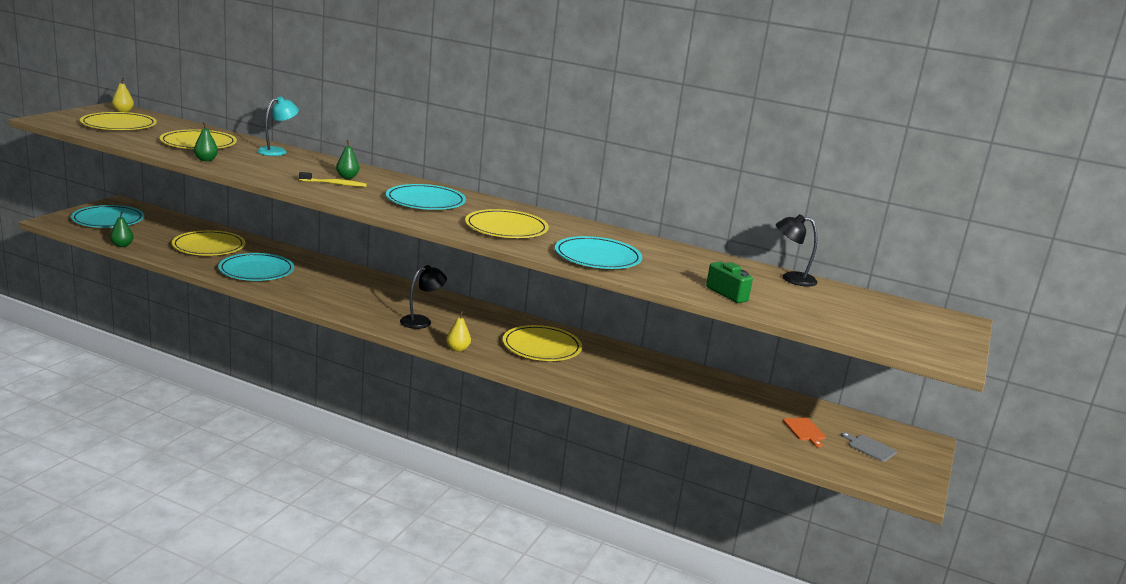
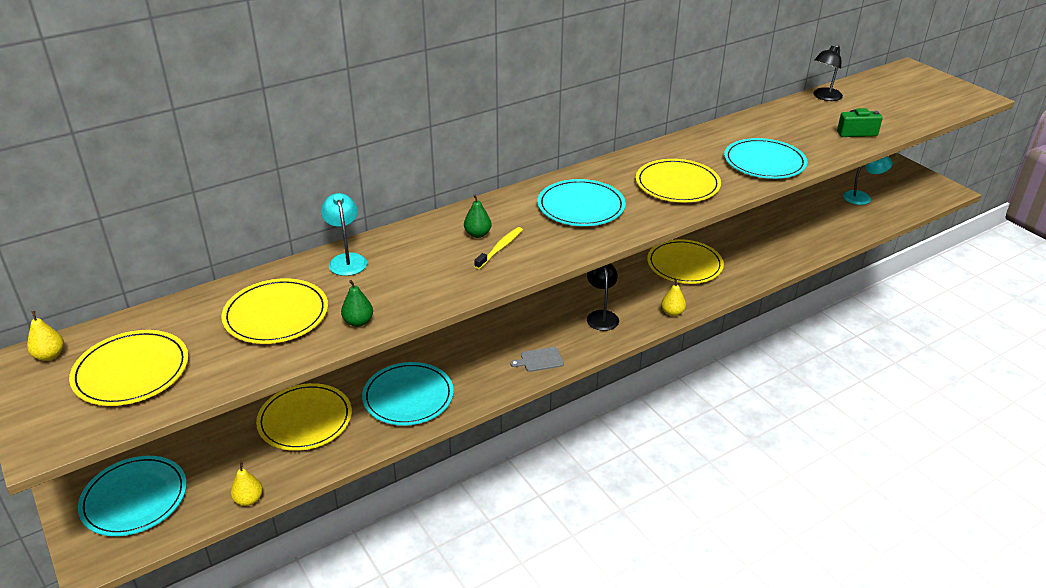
camera: 55 degrees left, 15 degrees up
(122, 245) = (249, 499): green pear -> yellow pear
(804, 430) = (862, 197): orange cutting board -> turquoise lamp
(870, 447) = (891, 182): grey cutting board -> grey cutting board (540, 360)

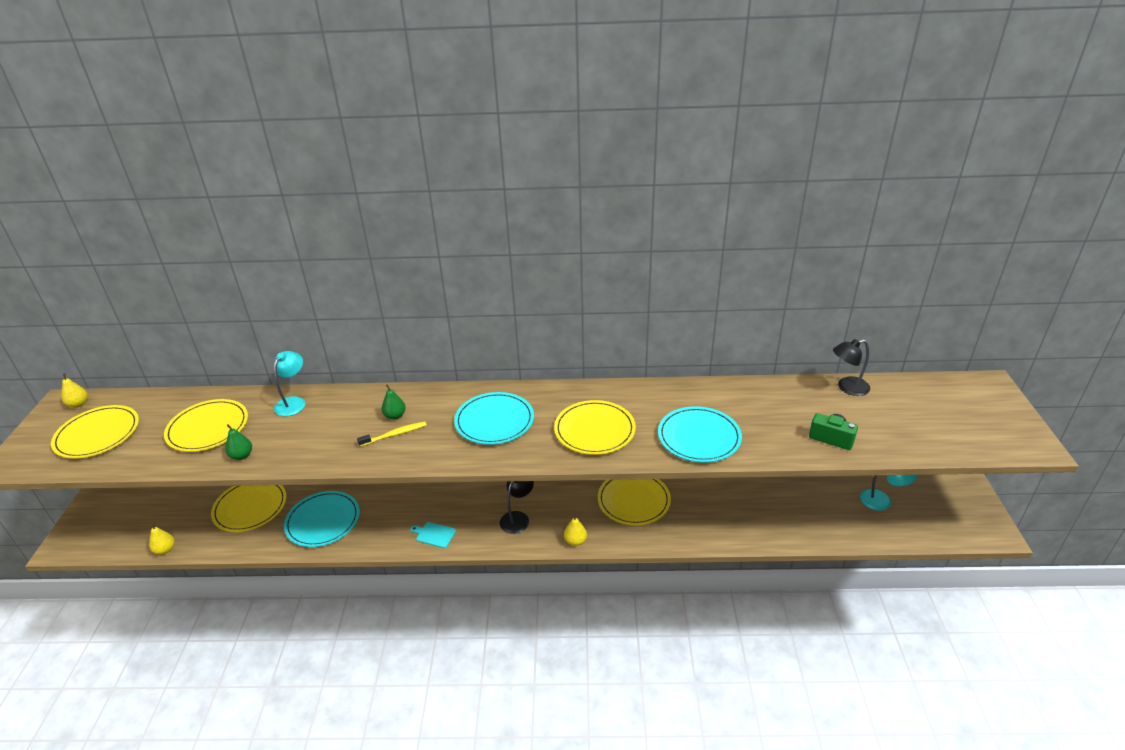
camera: 35 degrees right, 0 degrees up
(134, 498) = (118, 515): turquoise plate -> none
(540, 360) = (434, 534): grey cutting board -> turquoise cutting board

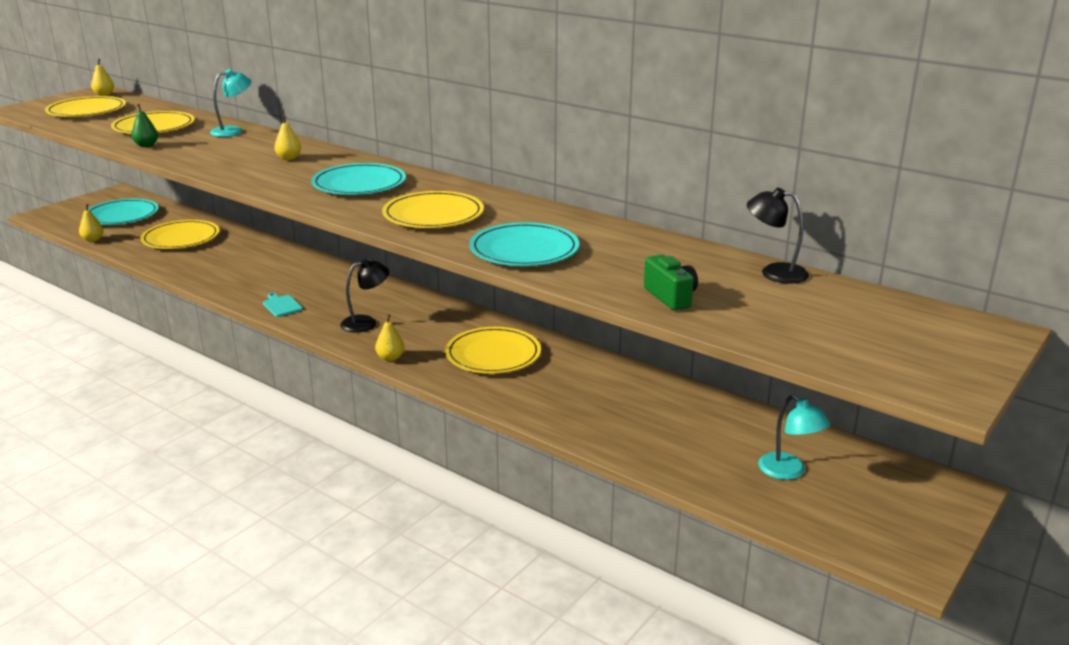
camera: 35 degrees right, 10 degrees down
(323, 521) = (215, 265): turquoise plate -> turquoise plate (121, 215)
(395, 416) = (289, 158): green pear -> yellow pear
(395, 434) = (268, 167): yellow toothbrush -> none

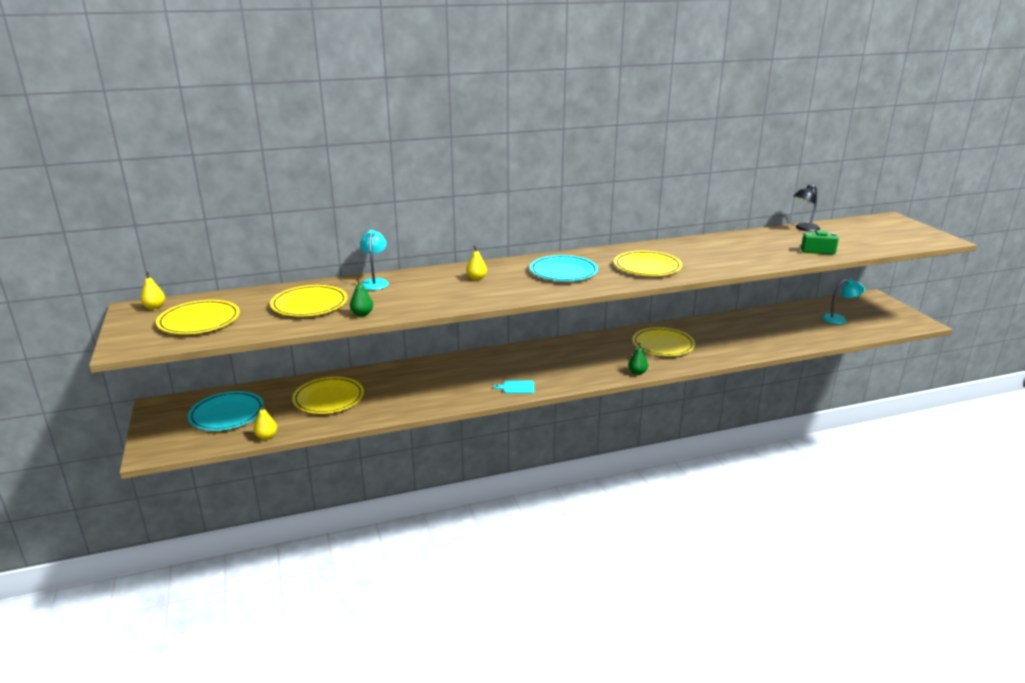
camera: 55 degrees left, 0 degrees up
(366, 323) = (579, 367): black lamp -> none
(390, 358) = (637, 372): yellow pear -> green pear
(524, 249) = (727, 261): turquoise plate -> none

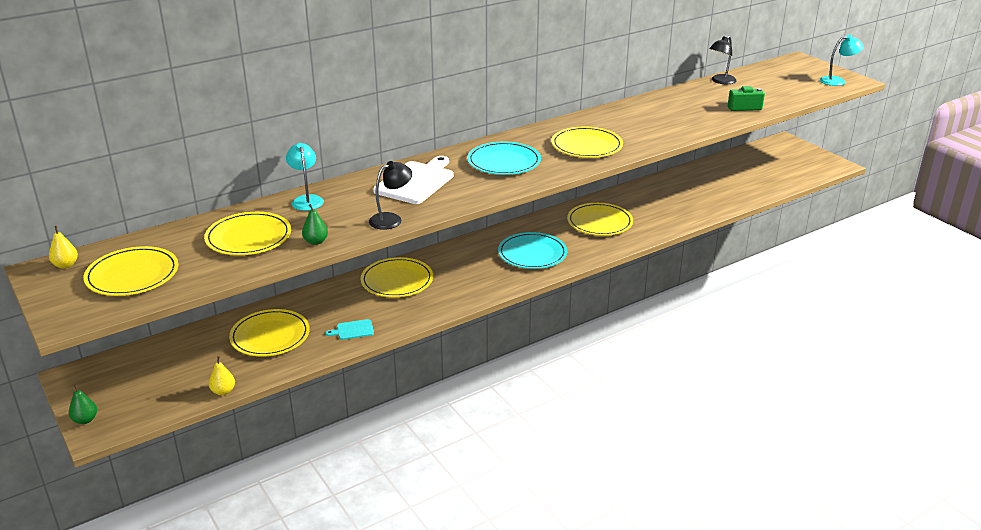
camera: 15 degrees left, 5 degrees up
(227, 414) = (161, 372): turquoise plate -> turquoise plate (532, 253)
(437, 304) = (391, 219): none -> black lamp
(457, 369) = (397, 280): none -> yellow plate
(476, 278) = (416, 181): yellow pear -> white cutting board
(517, 387) = (470, 292): turquoise cutting board -> turquoise cutting board (353, 330)
(637, 372) = (586, 257): green pear -> green pear (85, 420)
(839, 319) = (760, 170): turquoise lamp -> turquoise lamp (837, 81)

